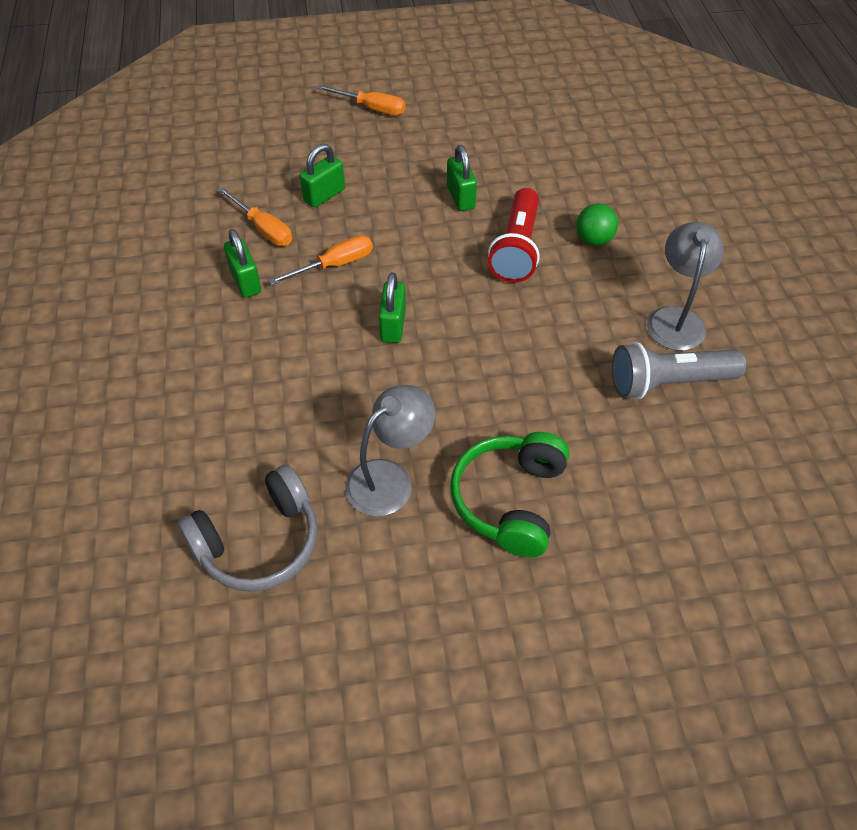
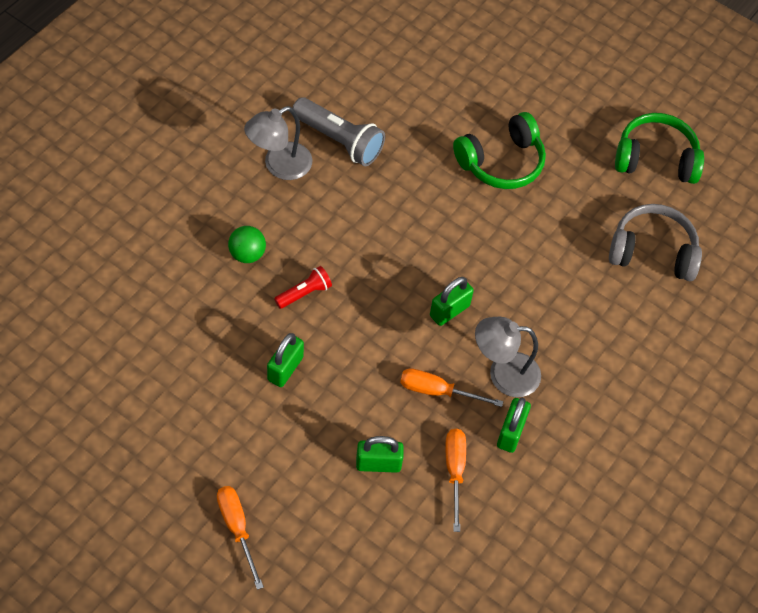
camera: 140 degrees left, 5 degrees up
(356, 671) = (655, 158): none -> green headphones
(390, 478) = (551, 224): grey lamp -> grey lamp (503, 374)
(516, 249) = (304, 293): red flashlight -> red flashlight, size x0.56

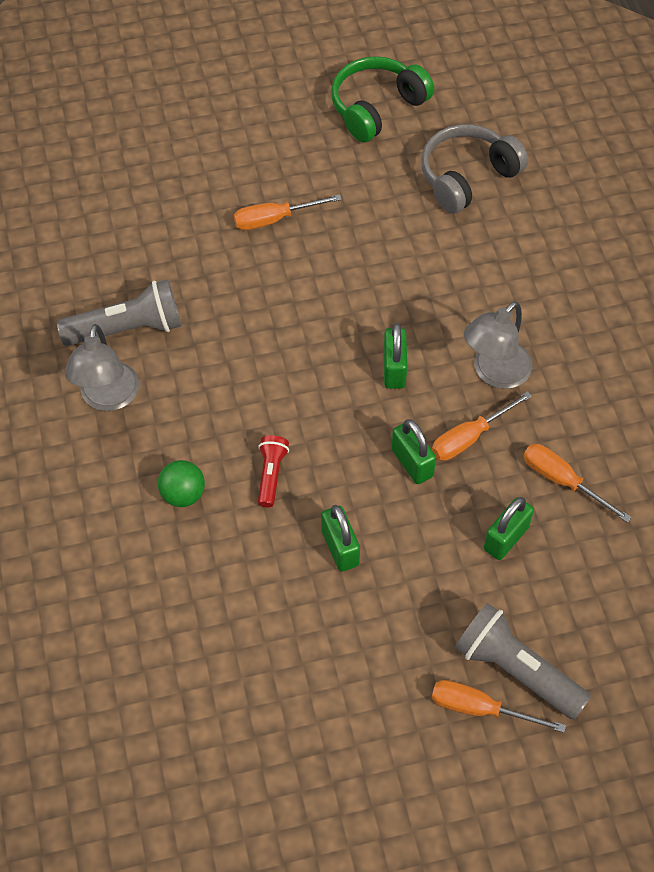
camera: 45 degrees left, 0 degrees up
(283, 533) = (516, 670): none -> grey flashlight
(501, 162) = (274, 219): green headphones -> orange screwdriver
(511, 433) = (558, 409): green padlock -> green padlock (412, 463)

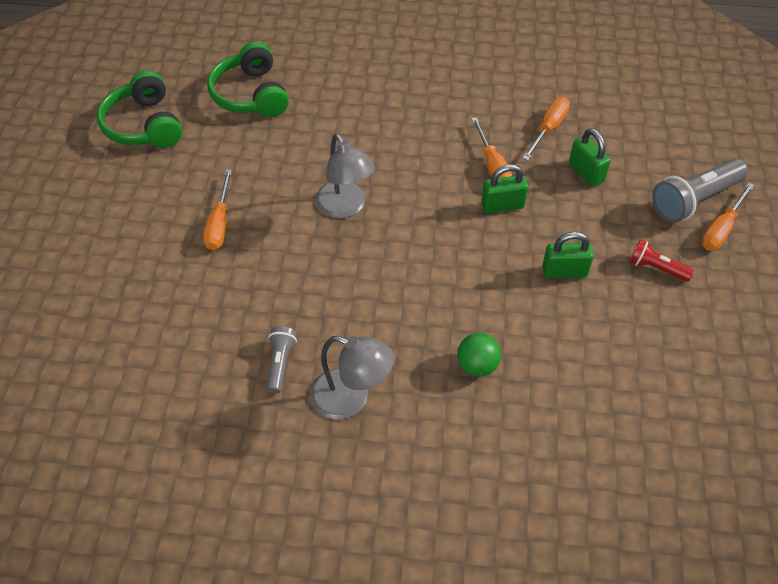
camera: 70 degrees left, 5 degrees down
(127, 329) = (280, 363): grey flashlight -> grey flashlight, size x0.56
(271, 475) = (480, 297): red flashlight -> red flashlight (656, 268)
(394, 369) = (411, 191): green padlock -> none
(467, 177) = (250, 95): grey headphones -> green headphones
(494, 373) = (441, 135): grey lamp -> grey lamp (345, 207)
(562, 481) = (548, 129): orange screwdriver -> orange screwdriver turned 150 degrees clockwise

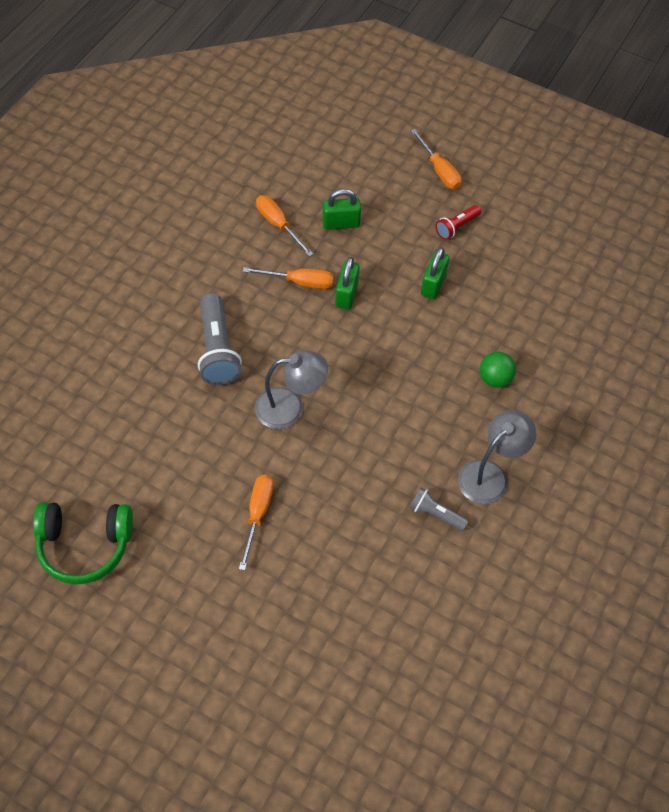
camera: 70 degrees left, 5 degrees up
(220, 223) = (257, 514): orange screwdriver -> orange screwdriver turned 105 degrees counterclockwise
(250, 95) = (97, 435): green headphones -> none
(694, 200) = (404, 171): grey flashlight -> grey flashlight (217, 350)

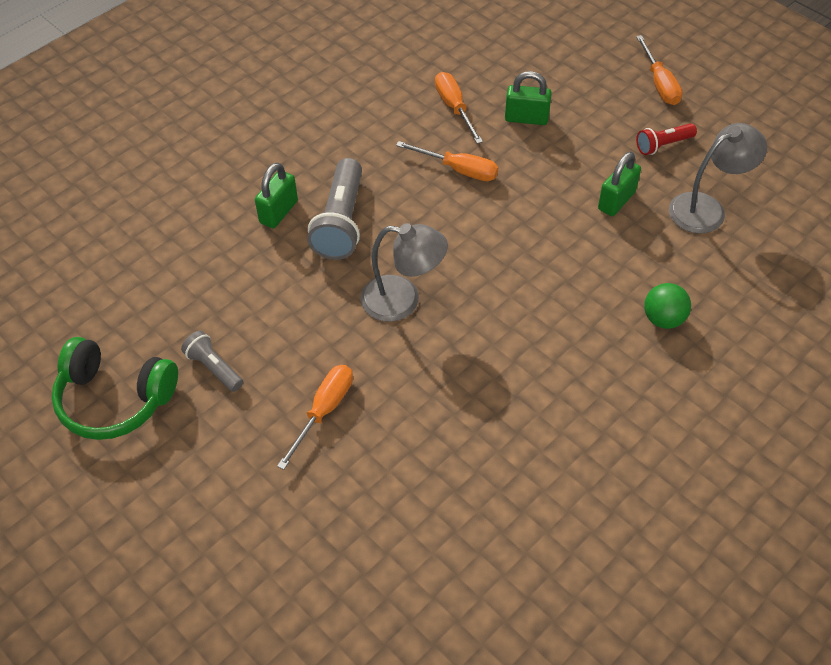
camera: 20 degrees right, 5 degrees down
(346, 294) = (509, 192): green padlock -> green padlock (278, 212)
(435, 514) = (542, 460): grey flashlight -> grey flashlight (214, 368)
(490, 475) = (625, 429): grey lamp -> grey lamp (706, 208)

